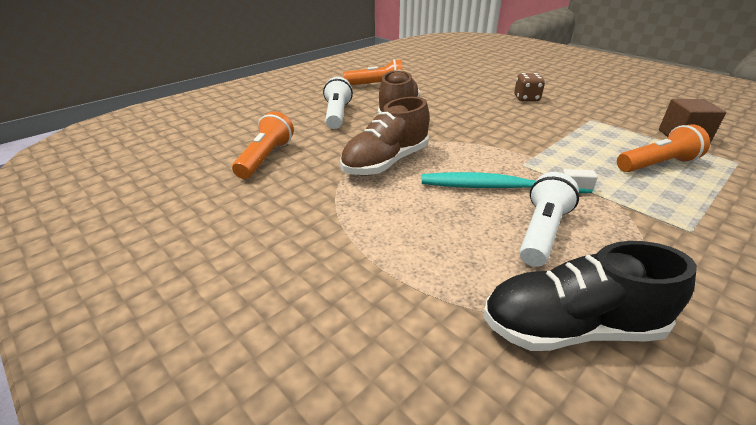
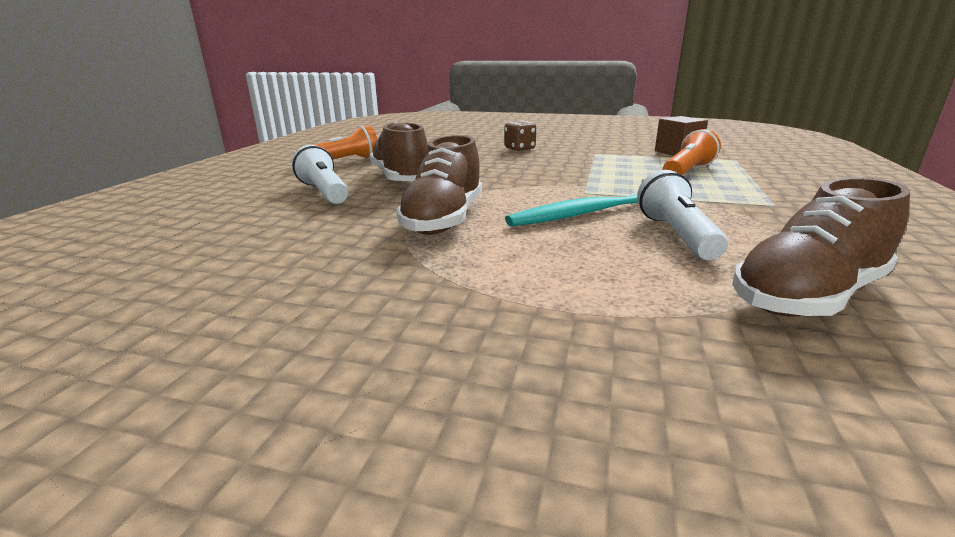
camera: 30 degrees left, 10 degrees down
(265, 158) = (269, 250): orange flashlight -> none
(570, 327) = (807, 295): black shoe -> brown shoe

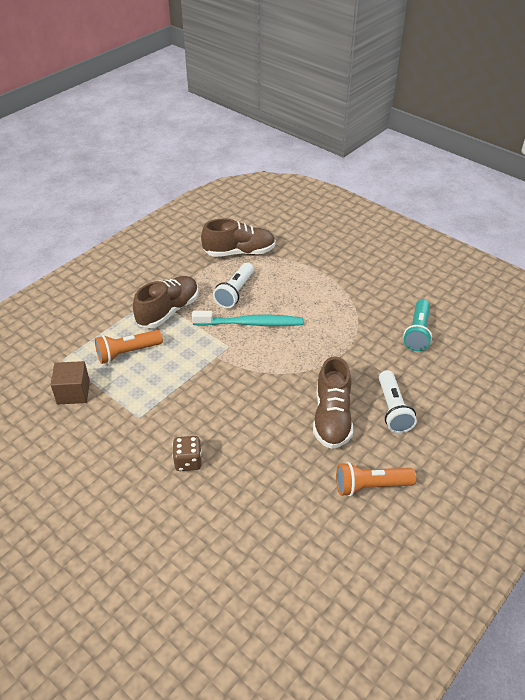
camera: 155 degrees left, 20 degrees up
(276, 259) = (418, 332): none -> turquoise flashlight
(444, 220) = (330, 342): brown shoe -> brown shoe (168, 311)

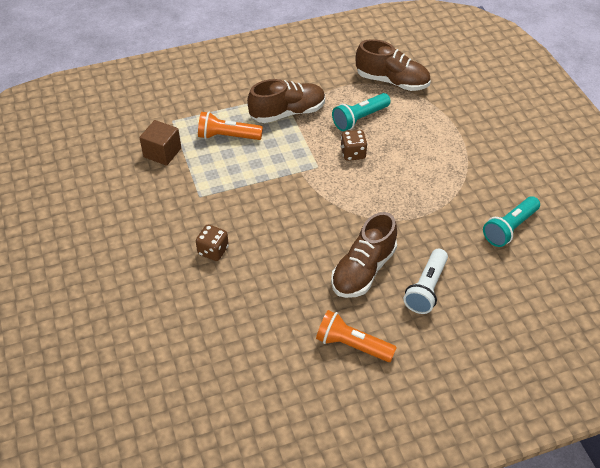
camera: 30 degrees right, 5 degrees up
(235, 292) = (360, 119): white flashlight -> turquoise flashlight
(251, 323) = (353, 153): turquoise toothbrush -> brown dice

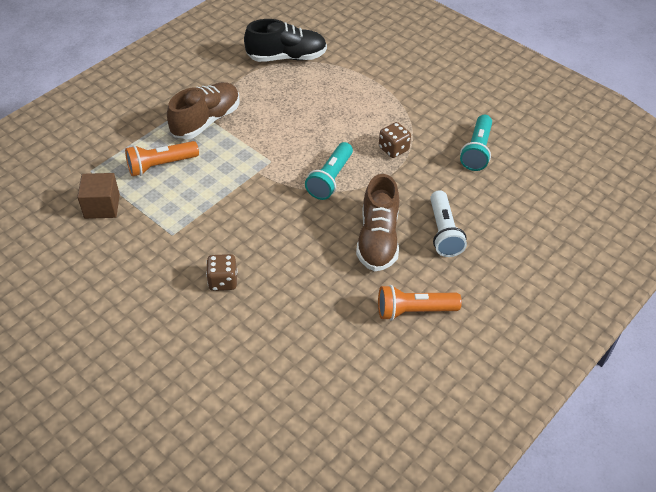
camera: 30 degrees left, 0 degrees up
(353, 153) = (296, 136): brown dice -> brown dice (393, 149)
(360, 119) = (280, 102): turquoise flashlight -> turquoise flashlight (330, 179)
(392, 81) = (286, 57): brown shoe -> black shoe

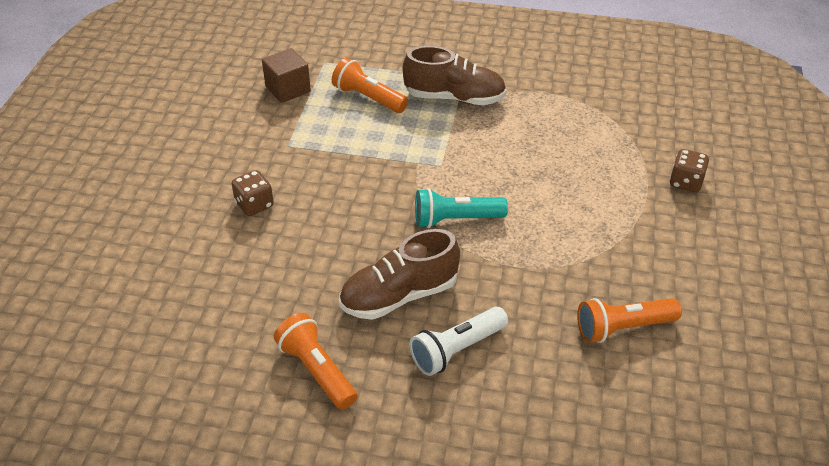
camera: 60 degrees right, 5 degrees down
(286, 57) = (606, 107): black shoe -> none
(393, 149) = (550, 251): brown dice -> brown dice (685, 182)
(477, 151) = (623, 328): turquoise flashlight -> orange flashlight

